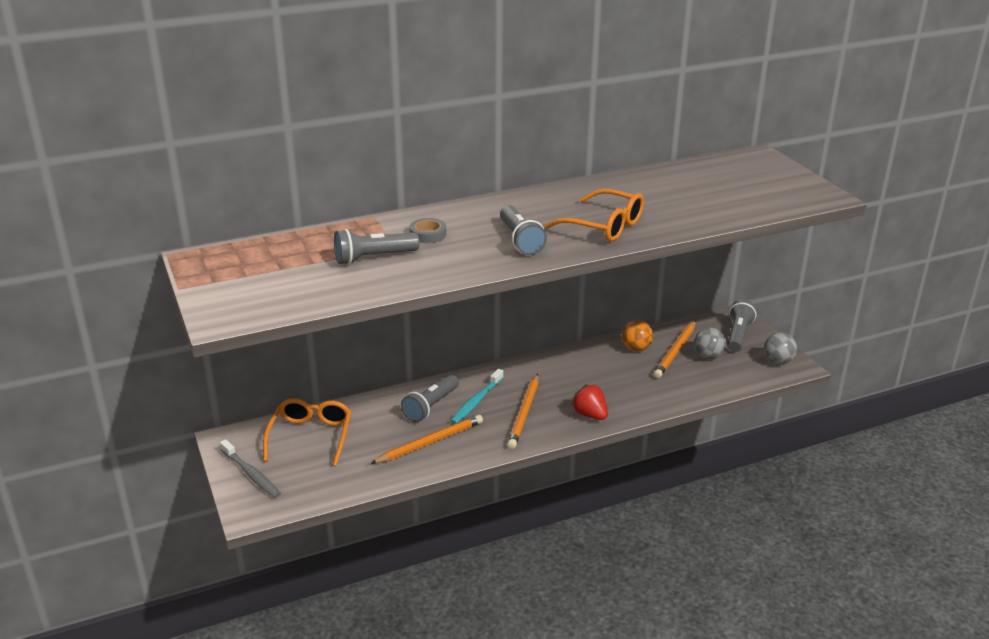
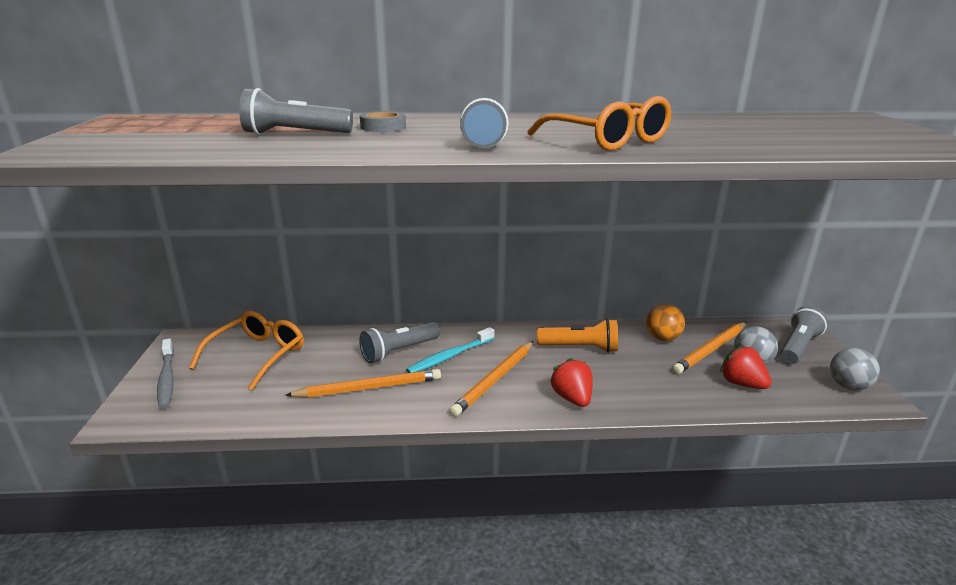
camera: 20 degrees right, 5 degrees down
(576, 371) = (580, 348): none -> orange flashlight
(705, 376) = (741, 384): none -> red strawberry

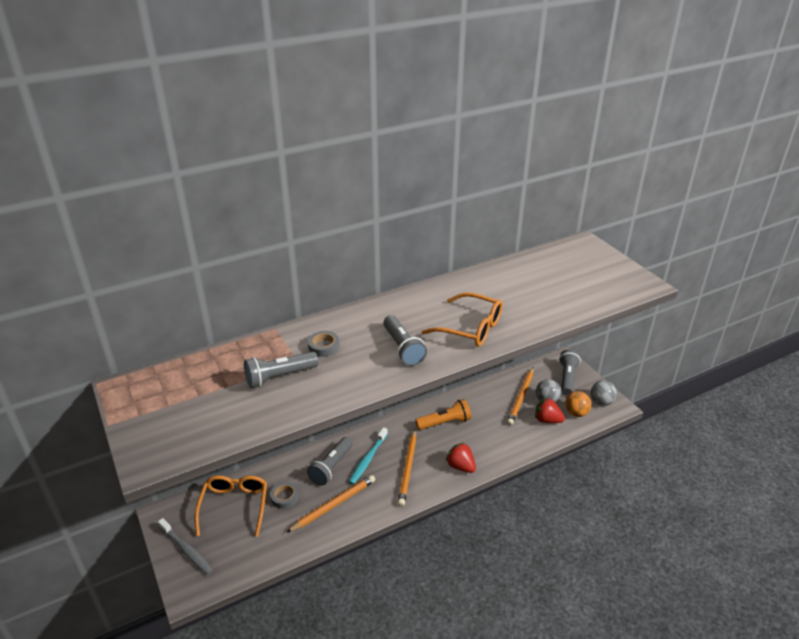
camera: 25 degrees left, 10 degrees up
(319, 363) = (284, 497): none -> grey tape
(662, 338) = (489, 397): orange ball -> orange ball (576, 413)

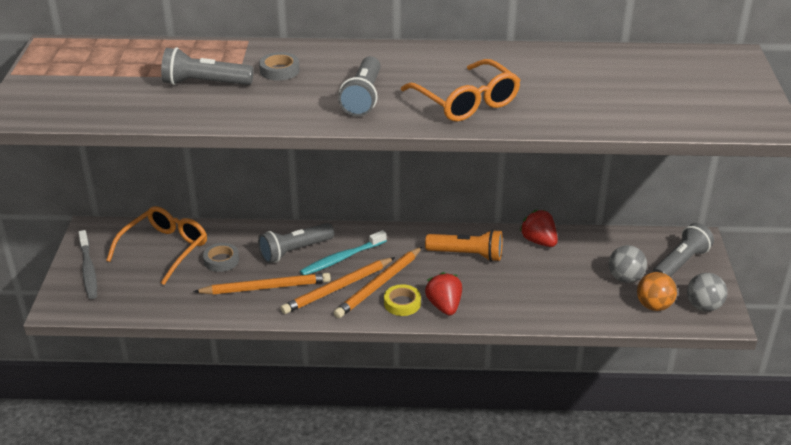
camera: 30 degrees right, 0 degrees up
(433, 476) = (402, 303): none -> yellow tape
(521, 397) = (592, 262): orange pencil -> orange pencil (337, 288)
(547, 420) = (605, 299): red strawberry -> red strawberry (539, 241)

